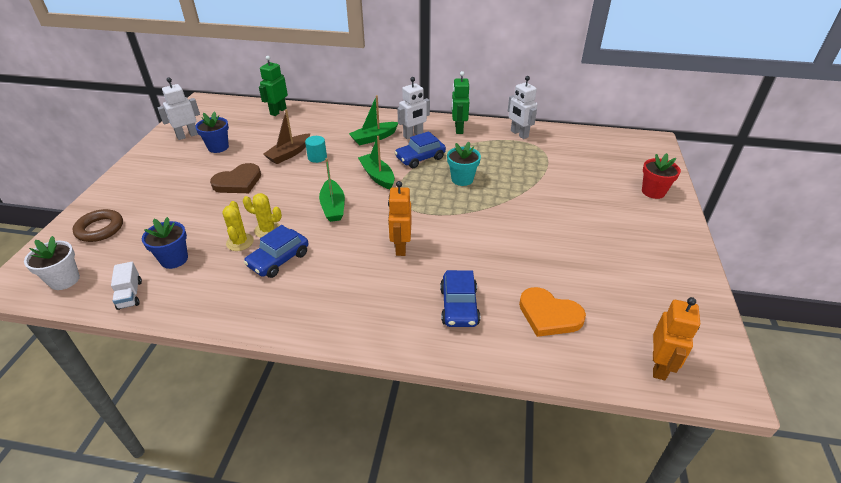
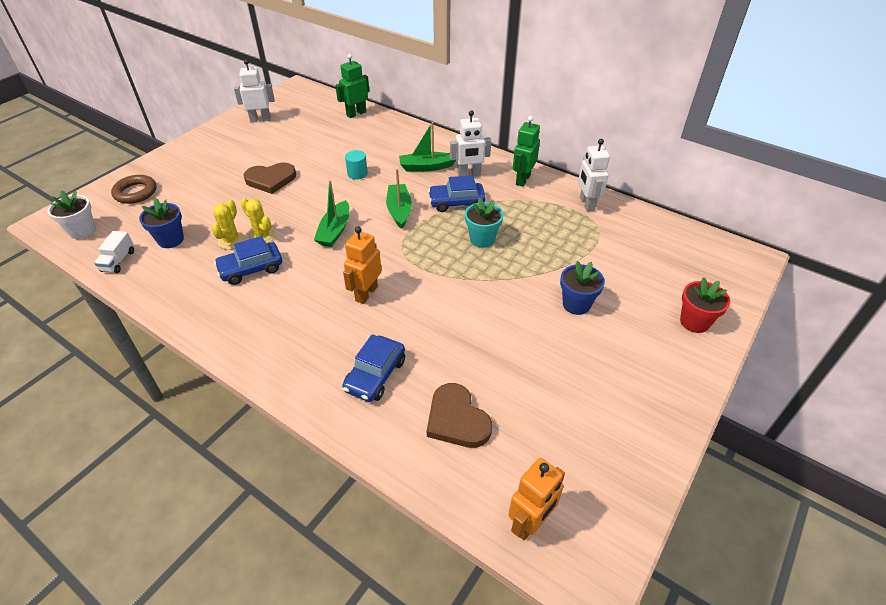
camera: 25 degrees right, 5 degrees up
(218, 147) = (278, 139): blue flower pot -> blue flower pot (576, 304)
(289, 154) = (334, 163): brown boat -> none
(549, 315) = (457, 419): orange heart -> brown heart

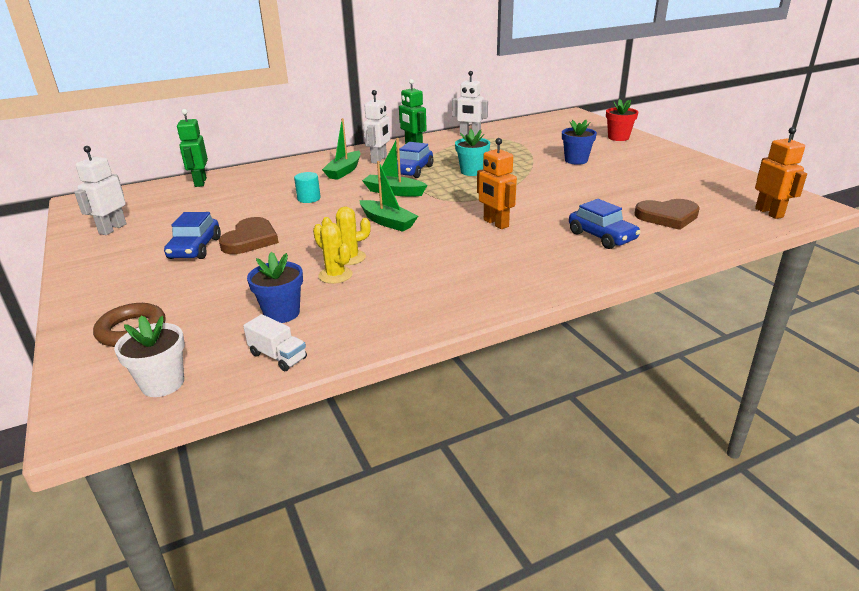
camera: 60 degrees left, 15 degrees down
(251, 269) = (399, 270): blue car -> blue car (195, 248)

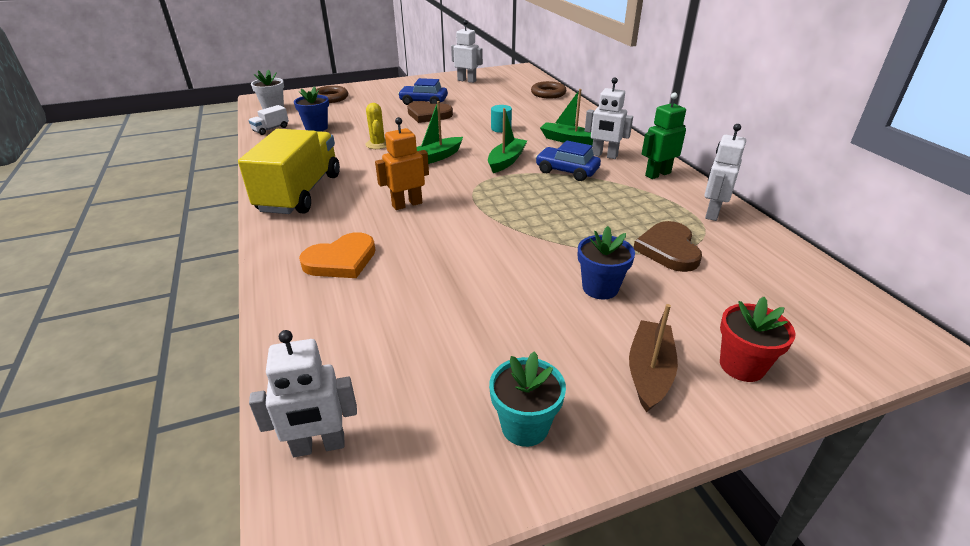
camera: 95 degrees right, 5 degrees up
(200, 182) = (548, 93): green robot -> brown ring
(335, 275) = (354, 140): yellow cactus -> none
(472, 171) = (559, 203): turquoise flower pot -> turquoise flower pot (524, 426)
(492, 280) = (300, 193): none -> yellow truck
(602, 236) = (341, 260): blue car -> orange heart
(639, 152) = (649, 372): none -> brown boat
(667, 216) = (364, 324): brown heart -> brown heart (668, 249)
(769, 213) = (319, 446): orange robot -> white robot

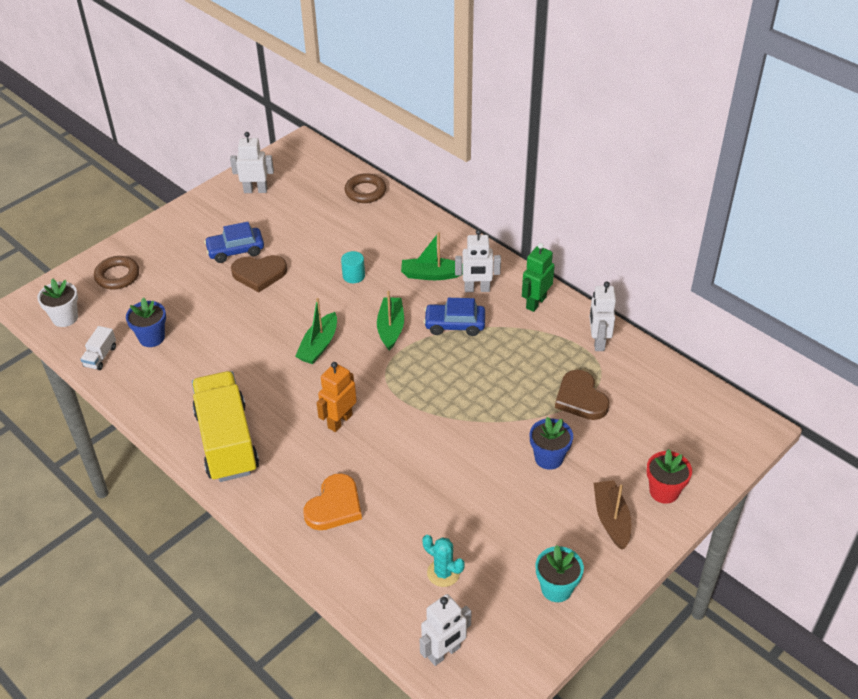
camera: 25 degrees left, 10 degrees up
(378, 144) = (244, 344): yellow cactus -> none
(395, 355) = (443, 573): none -> turquoise cactus

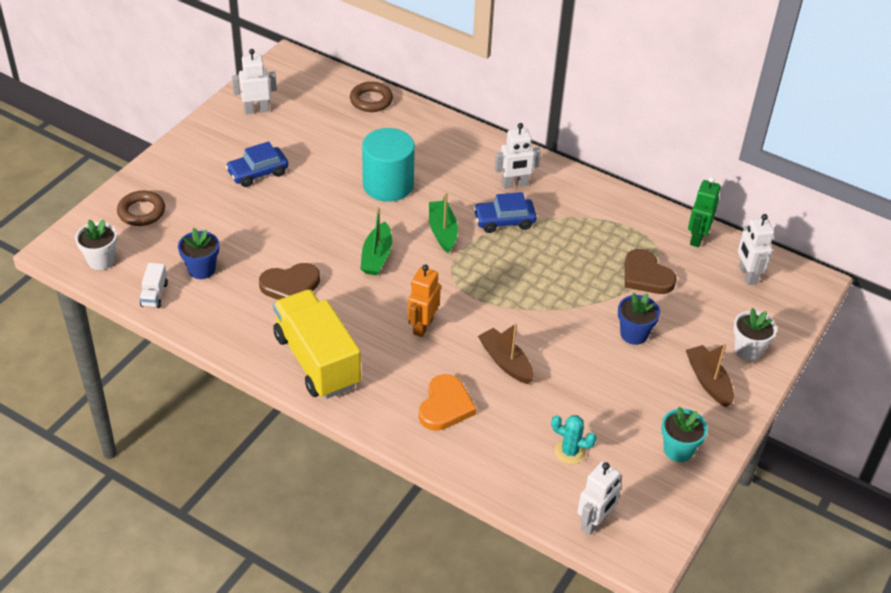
camera: 15 degrees left, 0 degrees up
(259, 274) = (291, 194): brown heart -> brown heart (290, 286)
(353, 276) = (388, 185): turquoise cylinder -> turquoise cylinder, size x2.22
(409, 469) = (505, 362): none -> brown boat
(432, 275) = (465, 175): green boat -> none
(535, 303) = (575, 191): green robot -> green robot (697, 238)
(598, 341) = (646, 221): white robot -> white robot (747, 275)
(664, 491) = (748, 350): red flower pot -> white flower pot

